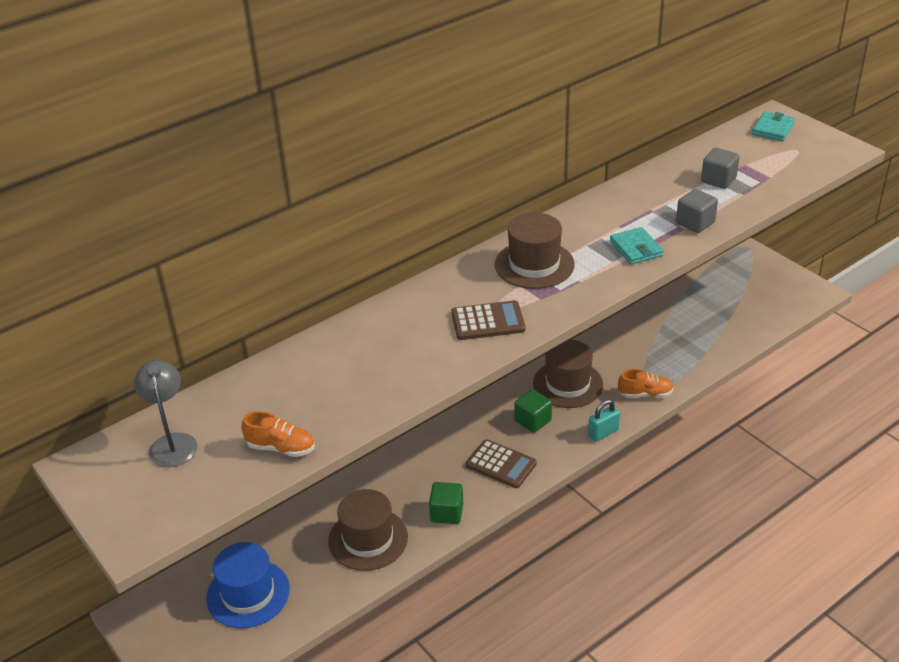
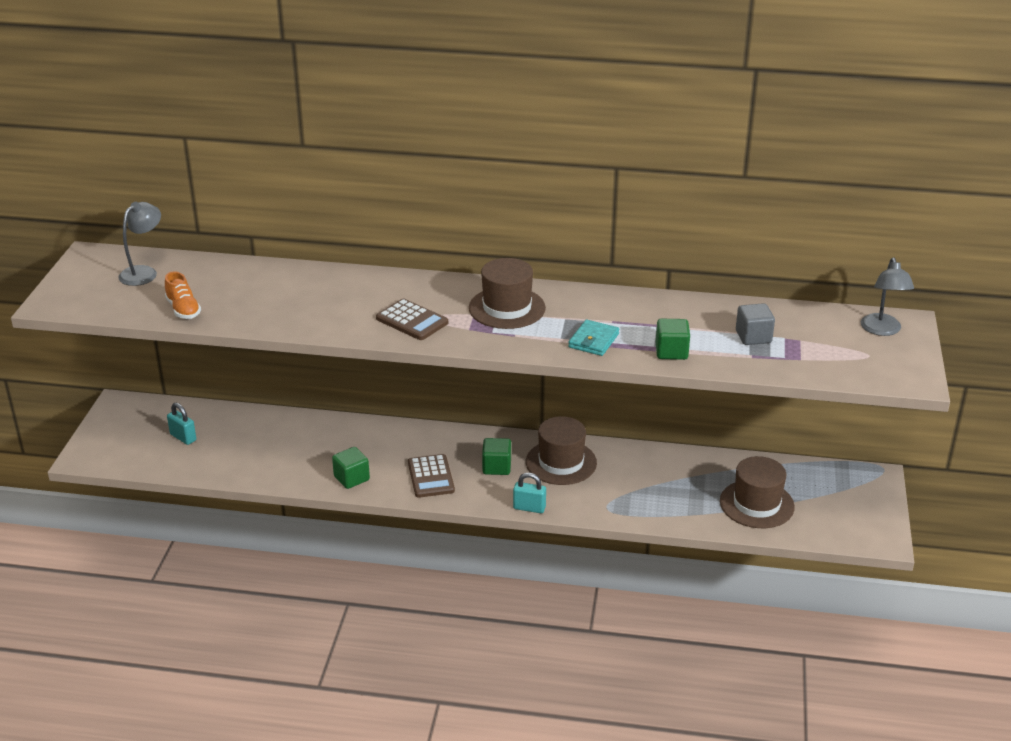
camera: 45 degrees right, 5 degrees down
(248, 594) = (183, 437): blue hat -> turquoise padlock
(368, 539) = (286, 458): brown hat -> brown hat (756, 504)
(645, 394) = (604, 507): orange shoe -> none
(695, 223) = (671, 352): grey cube -> green cube
(773, 129) = (882, 330): turquoise wallet -> grey lamp

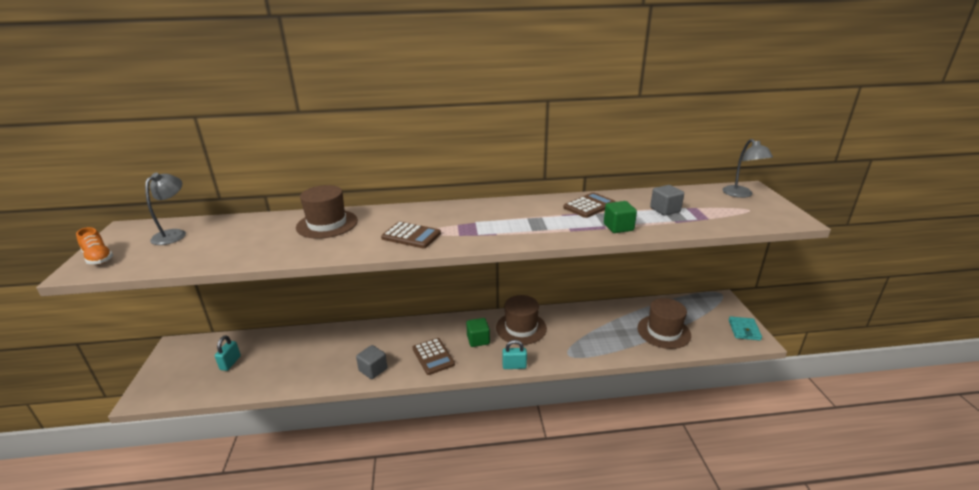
camera: 15 degrees left, 5 degrees down
(183, 309) = (211, 256): orange shoe -> orange shoe (98, 258)
(183, 437) = (230, 363): turquoise padlock -> turquoise padlock turned 75 degrees clockwise
(351, 478) = (373, 370): green cube -> grey cube
(507, 308) = (480, 217): brown hat -> brown hat (327, 224)
(593, 341) = (557, 228): turquoise wallet -> turquoise wallet (744, 330)
(657, 314) = (589, 206): none -> brown calculator

